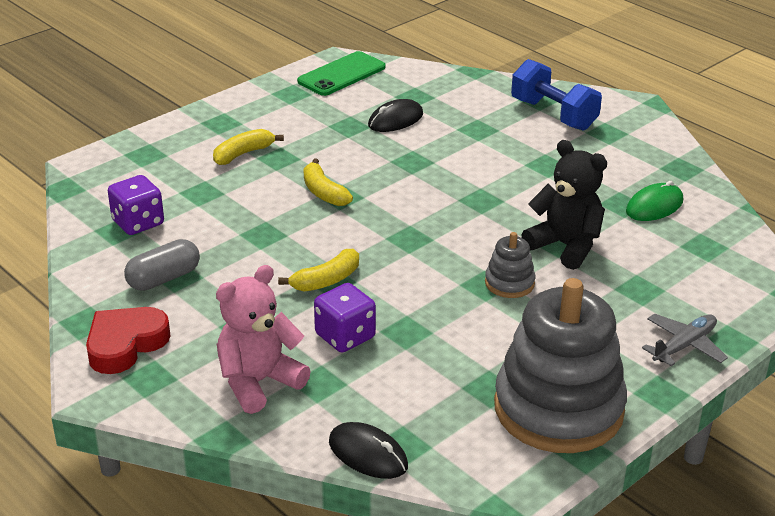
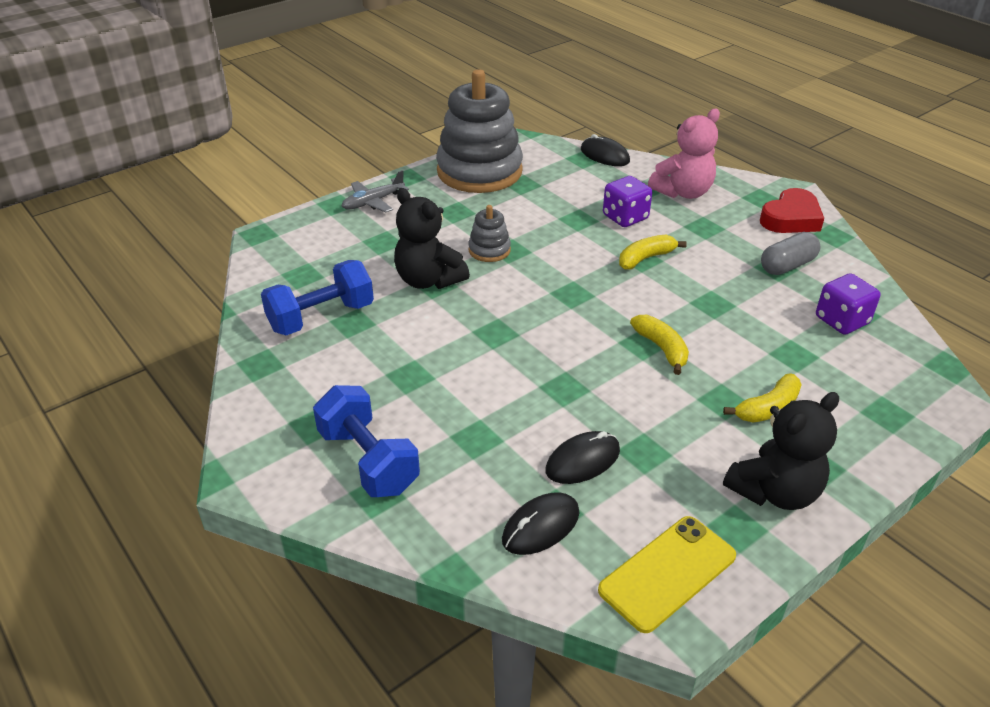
camera: 175 degrees left, 5 degrees up
(259, 109) = (774, 491): none -> black teddy bear
(341, 74) = (667, 573): green phone -> yellow phone
(423, 89) = (540, 526): none -> black mouse
(654, 206) = (321, 317): green mouse -> blue dumbbell

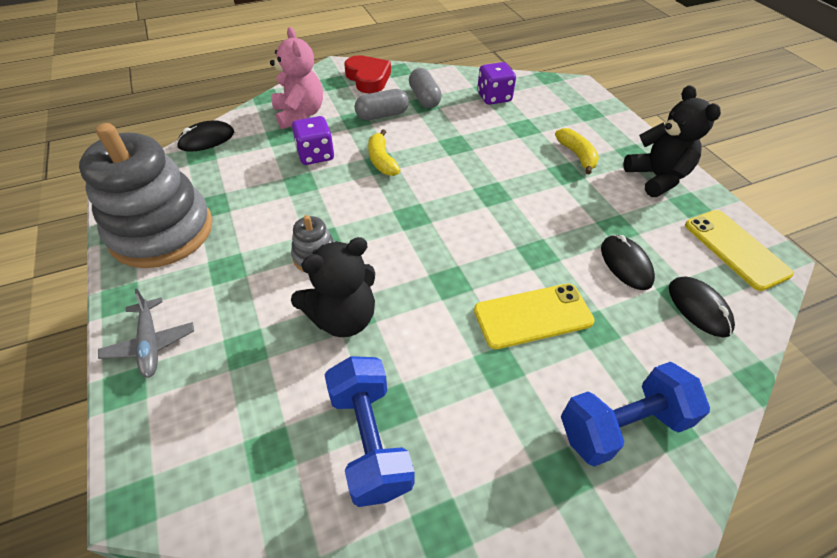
camera: 75 degrees left, 10 degrees up
(475, 392) = (533, 316): none -> yellow phone
(662, 349) = (501, 185): yellow banana -> none
(726, 242) = (382, 115): none -> grey capsule

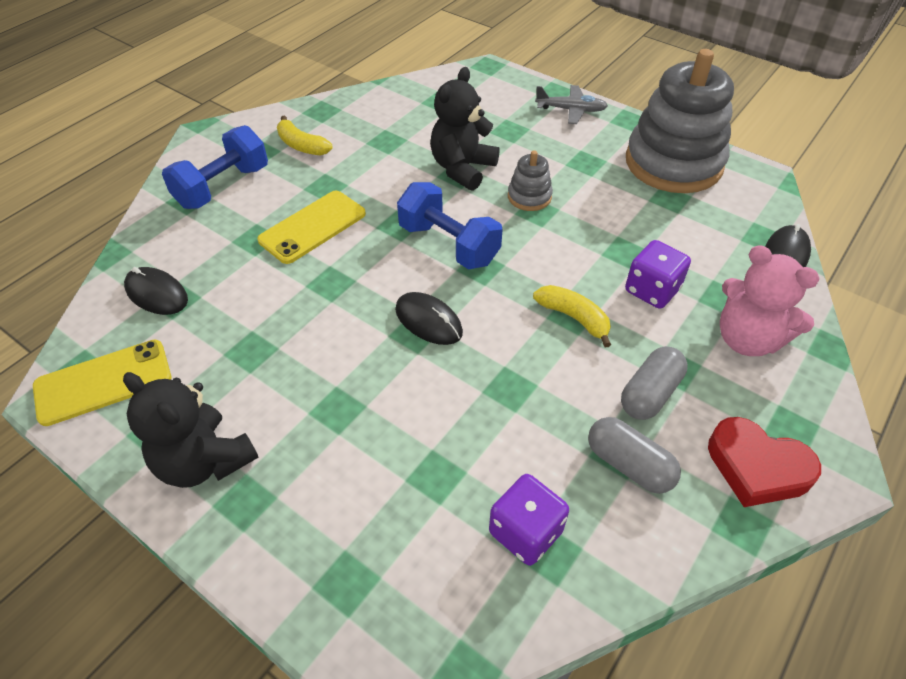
camera: 150 degrees right, 0 degrees up
(150, 343) = (571, 110): grey plane -> grey plane turned 150 degrees clockwise
(370, 440) = (387, 124): blue dumbbell -> blue dumbbell (448, 244)
(577, 155) = (331, 451): yellow banana -> yellow banana (301, 145)
(626, 264) = (235, 309): black mouse -> black mouse (428, 321)
(735, 249) = (103, 382): yellow phone -> yellow phone turned 60 degrees counterclockwise

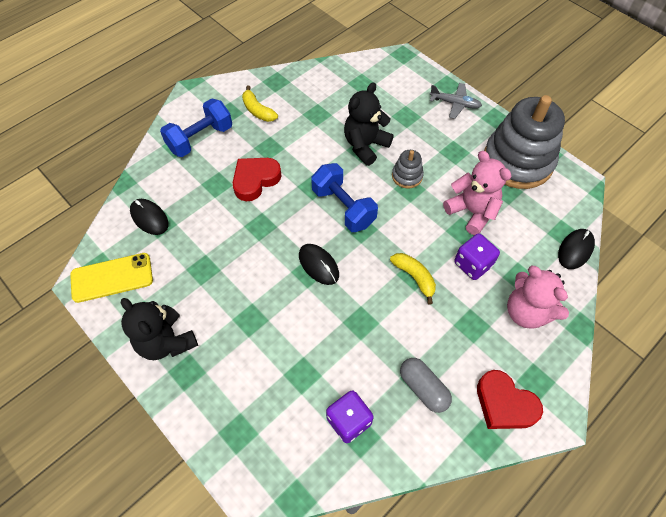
camera: 10 degrees right, 10 degrees up
(313, 227) = (255, 180): yellow phone -> red heart
(631, 227) = (472, 212): none -> pink teddy bear
(650, 393) = (450, 341): grey capsule -> none

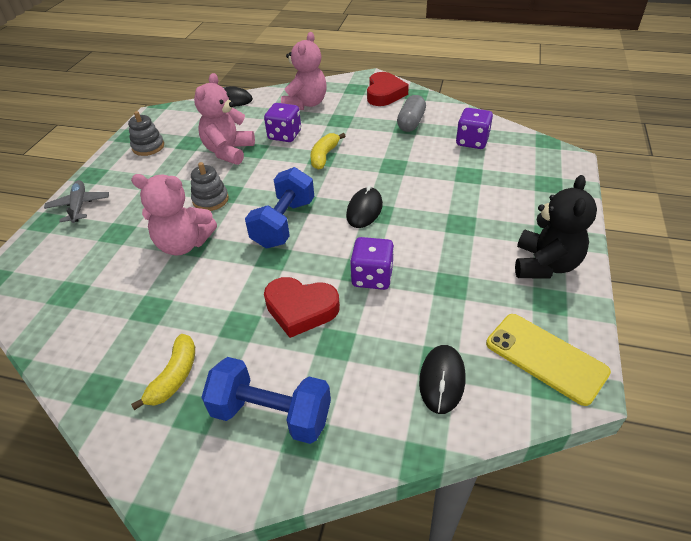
camera: 120 degrees left, 15 degrees down
(248, 230) = (372, 277): none -> purple dice
(365, 145) = (184, 244): black teddy bear -> pink teddy bear
(517, 161) = (148, 147): grey stacking toy -> grey stacking toy, size x0.44

